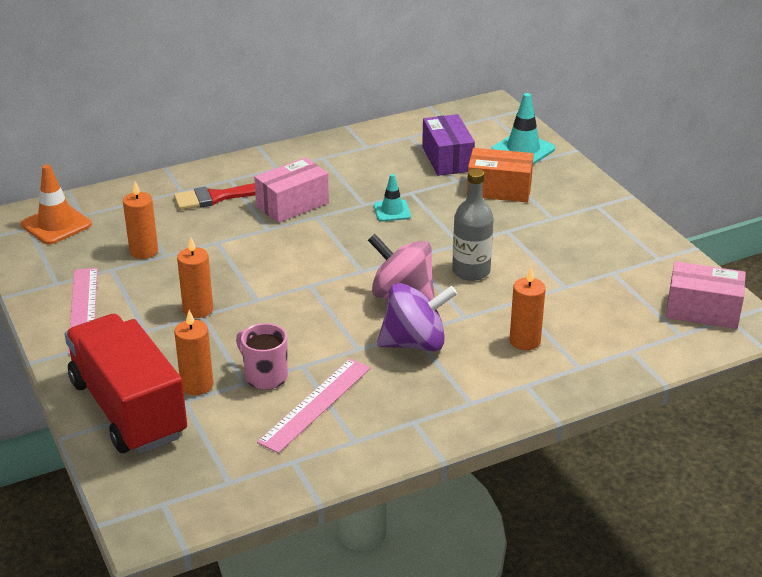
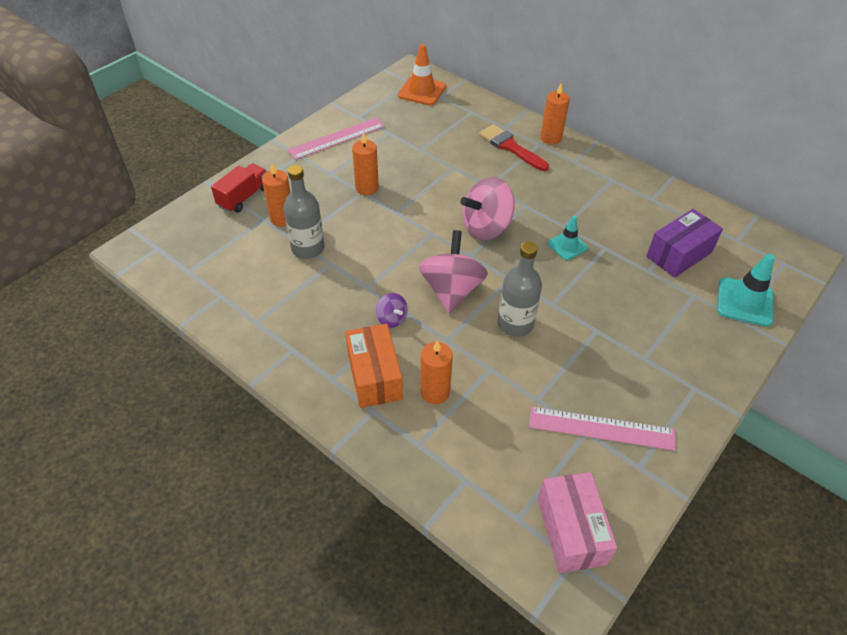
camera: 65 degrees right, 15 degrees up
(128, 409) = (244, 197): red truck -> red truck, size x0.49
(144, 251) = (418, 138): orange candle -> orange candle (551, 138)
(265, 376) = (308, 248): pink mug -> grey bottle
(292, 204) = (531, 187): pink box -> none
(316, 404) = (288, 286): pink ruler -> pink ruler (601, 428)
(330, 249) = (486, 228): none -> pink spinning top
(415, 343) = (392, 319): purple spinning top -> purple spinning top, size x0.49
(499, 190) = (659, 305): orange box -> orange box (374, 376)

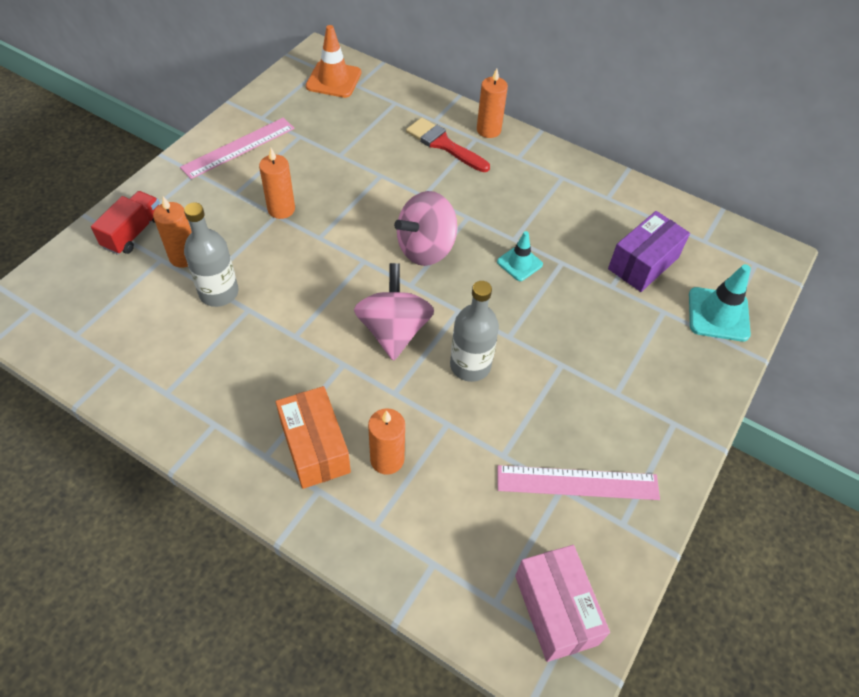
camera: 10 degrees left, 5 degrees up
(392, 319) = (328, 373): purple spinning top -> none

